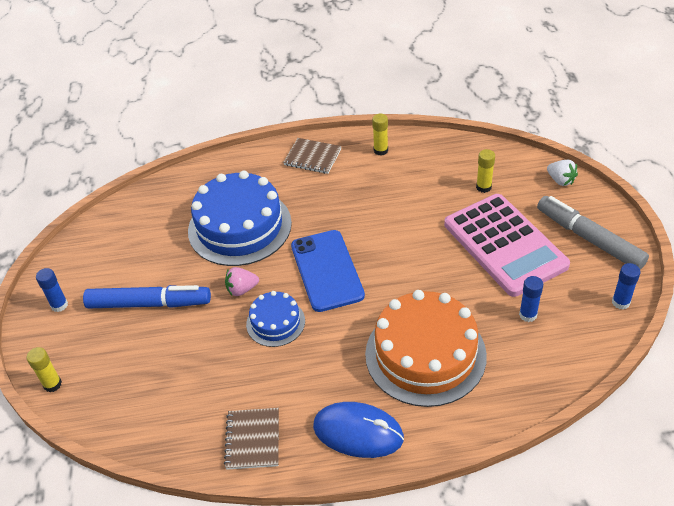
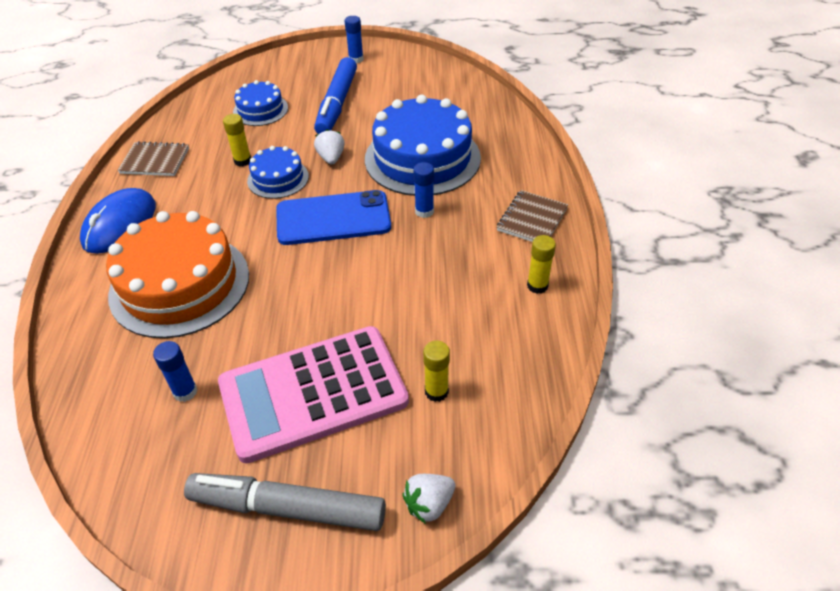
camera: 95 degrees right, 0 degrees up
(52, 384) = (272, 62): yellow glue stick -> yellow glue stick (242, 161)
(156, 368) = (260, 110): none -> blue cake
(242, 289) = (331, 158): pink strawberry -> white strawberry
(589, 238) = (287, 508): grey marker -> grey marker turned 135 degrees counterclockwise
(620, 302) = (151, 512): blue glue stick -> blue glue stick (424, 211)

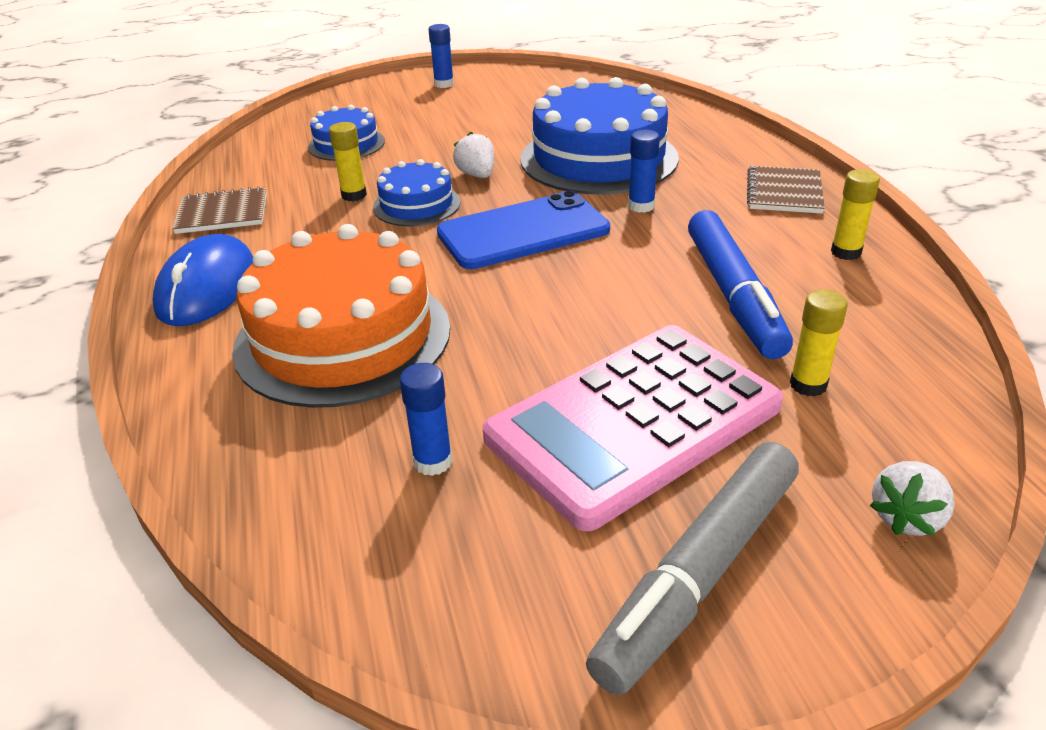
camera: 15 degrees left, 10 degrees down
(287, 508) = (699, 574): grey marker -> grey marker turned 45 degrees counterclockwise
(337, 104) = (448, 125): blue marker -> blue marker (733, 295)

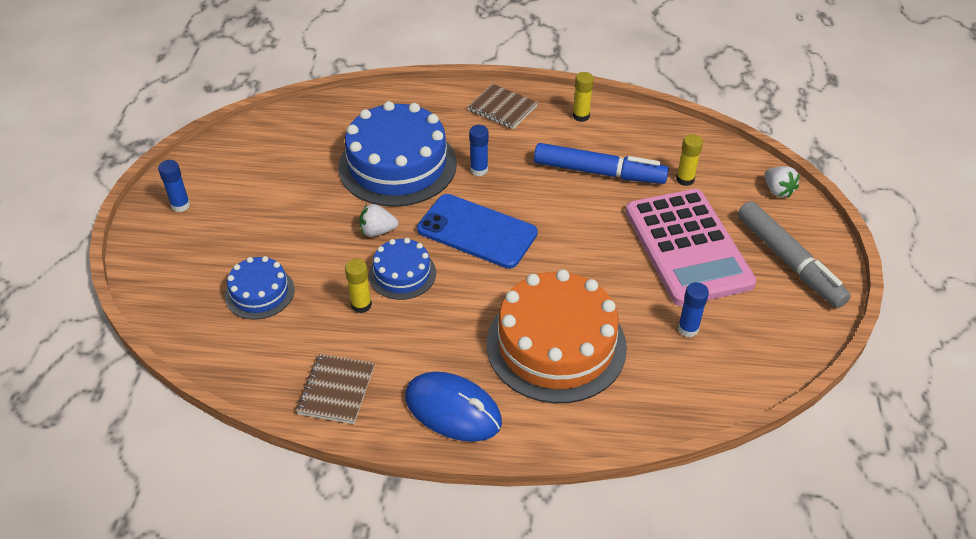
camera: 70 degrees left, 10 degrees up
(523, 231) = (477, 231): blue phone -> blue phone turned 60 degrees counterclockwise

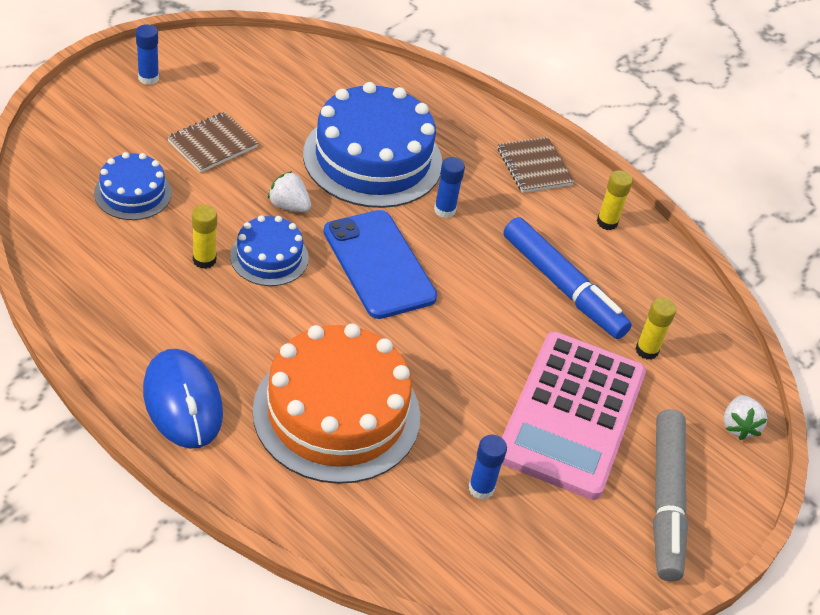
camera: 30 degrees right, 0 degrees up
(336, 390) = (106, 316): brown notebook -> brown notebook (212, 144)

